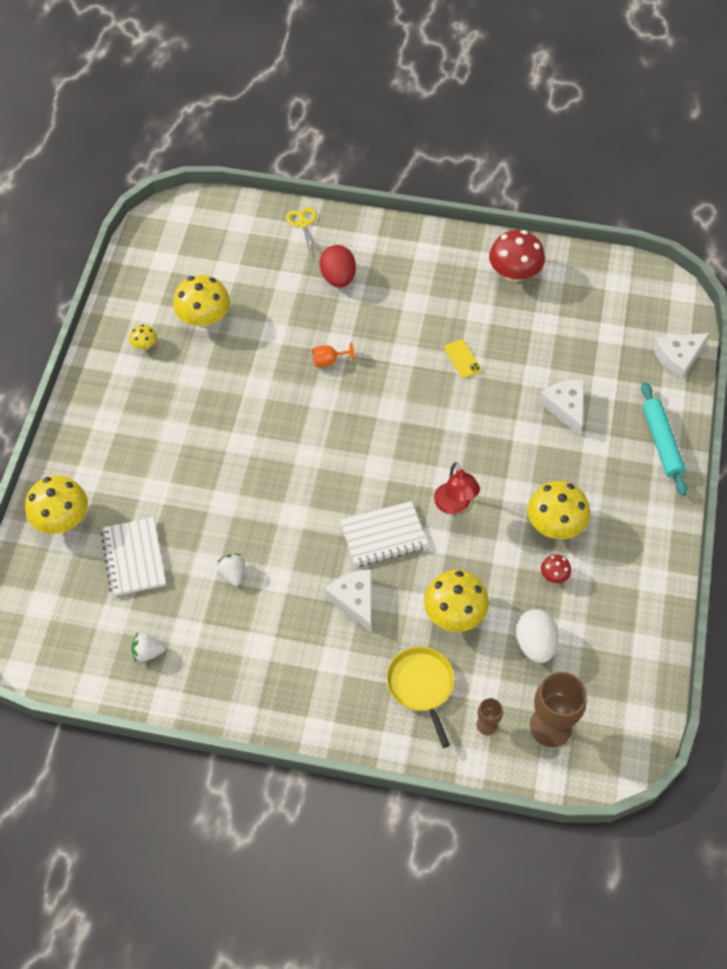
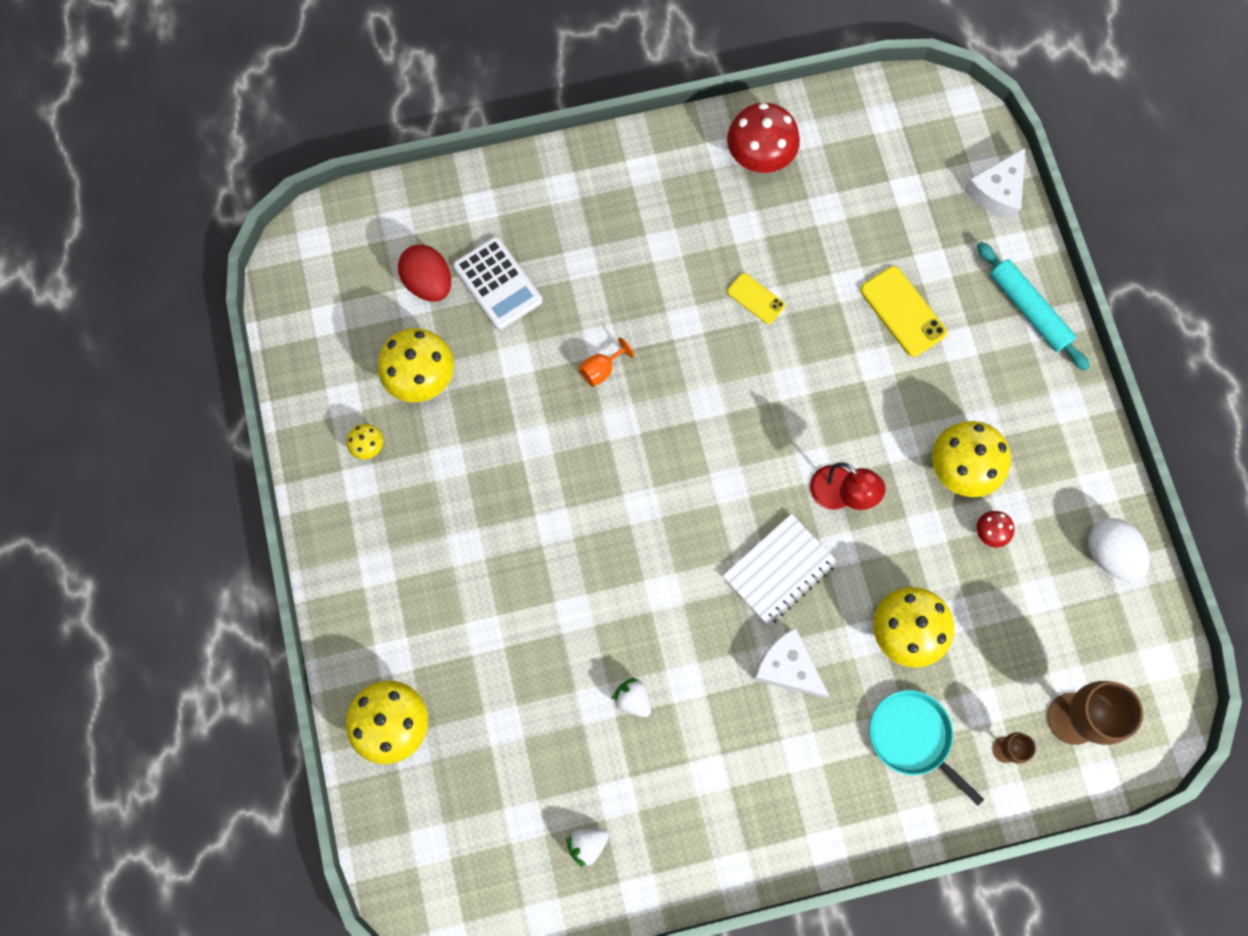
camera: 25 degrees left, 15 degrees up
(134, 558) = (506, 733): white notebook -> none
(287, 282) = (498, 284): none -> white calculator
(303, 224) = (475, 193): yellow scissors -> none
(338, 278) = (555, 251): red egg -> red egg (429, 283)
(421, 686) = (912, 737): yellow pan -> turquoise pan
(535, 644) = (1009, 627): white egg -> white egg (1109, 554)
(565, 407) = (902, 311): white cheese -> yellow phone

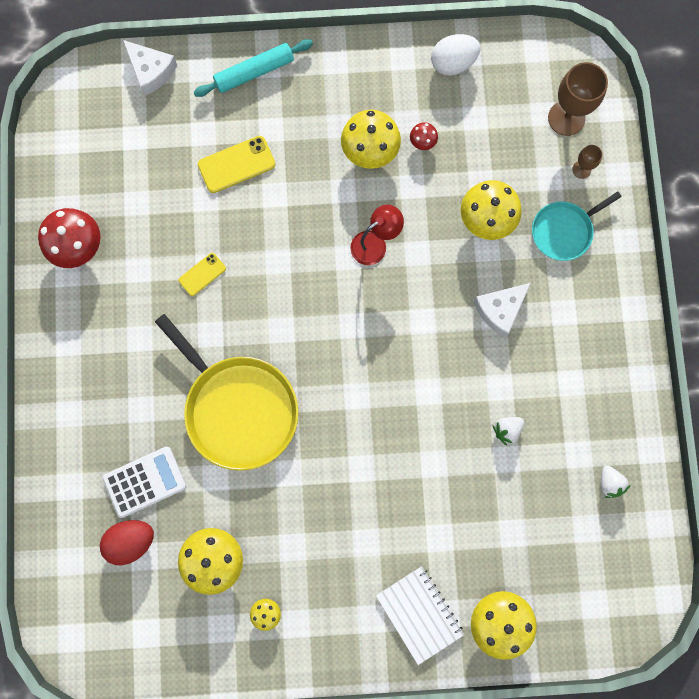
camera: 80 degrees left, 5 degrees up
(601, 370) = (238, 408): orange goblet -> yellow pan
(779, 570) = (426, 301): white notebook -> white notebook (419, 614)

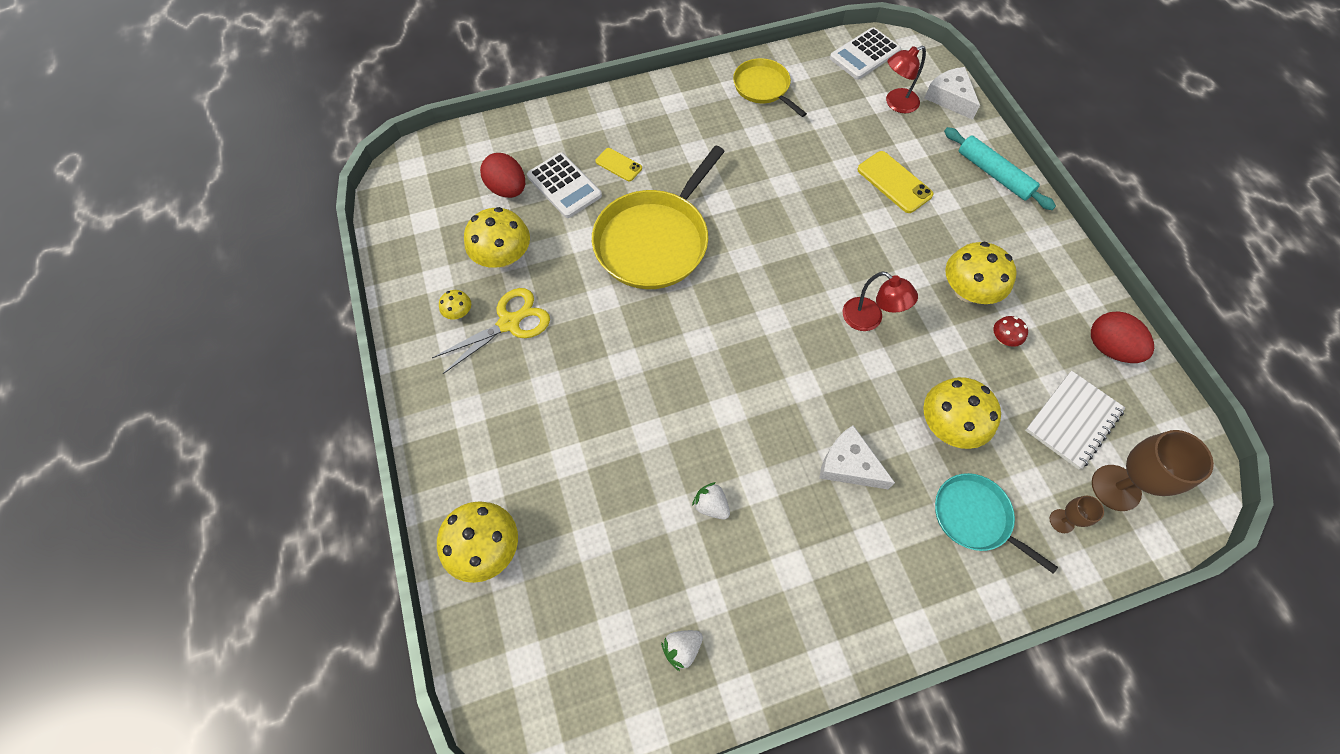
camera: 75 degrees right, 15 degrees down
(66, 129) = (864, 54): none -> white calculator
(78, 246) = (763, 88): red mushroom -> yellow pan
(142, 124) = (896, 104): none -> red lamp
(151, 71) = (950, 98): white cheese -> white cheese turned 120 degrees clockwise
(202, 274) = (775, 182): yellow phone -> yellow phone (618, 165)
(291, 566) = (509, 323): none -> yellow scissors
(419, 614) = (480, 458): white notebook -> white notebook (1072, 420)
(453, 63) = (1108, 348): white egg -> red egg

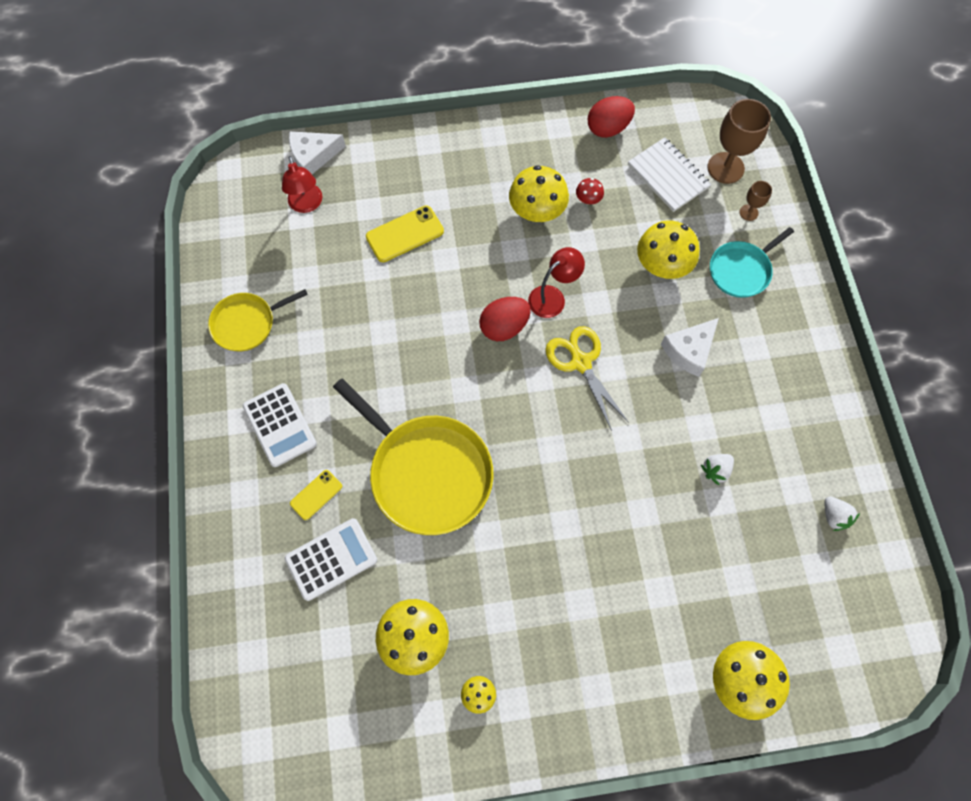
camera: 80 degrees left, 5 degrees up
(507, 189) = (320, 626): red egg -> red egg (504, 327)
(509, 323) = (501, 638): yellow scissors -> yellow scissors (581, 362)
(864, 54) = (230, 214): white calculator -> white calculator (280, 425)
(994, 174) = (415, 150): turquoise rolling pin -> none

